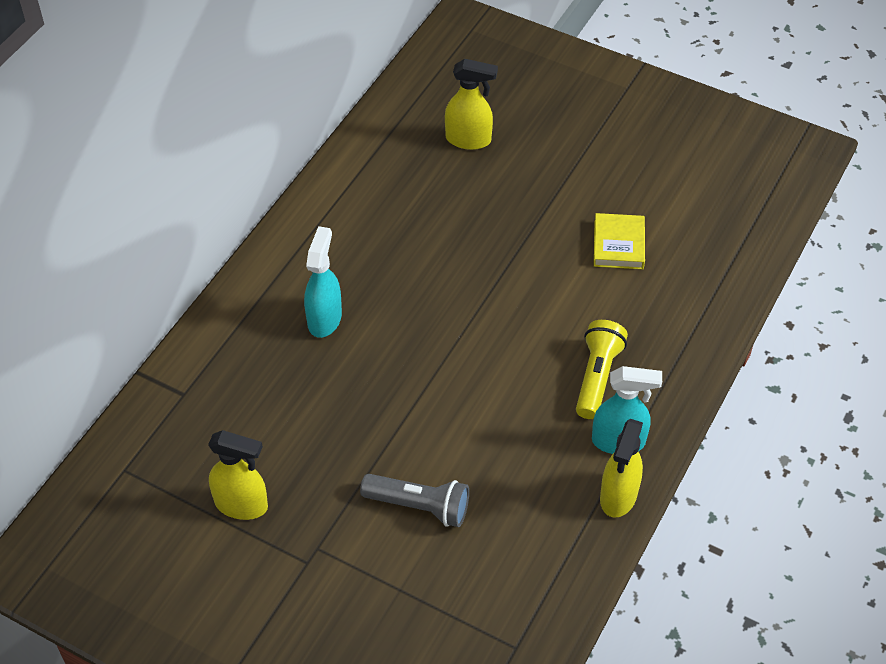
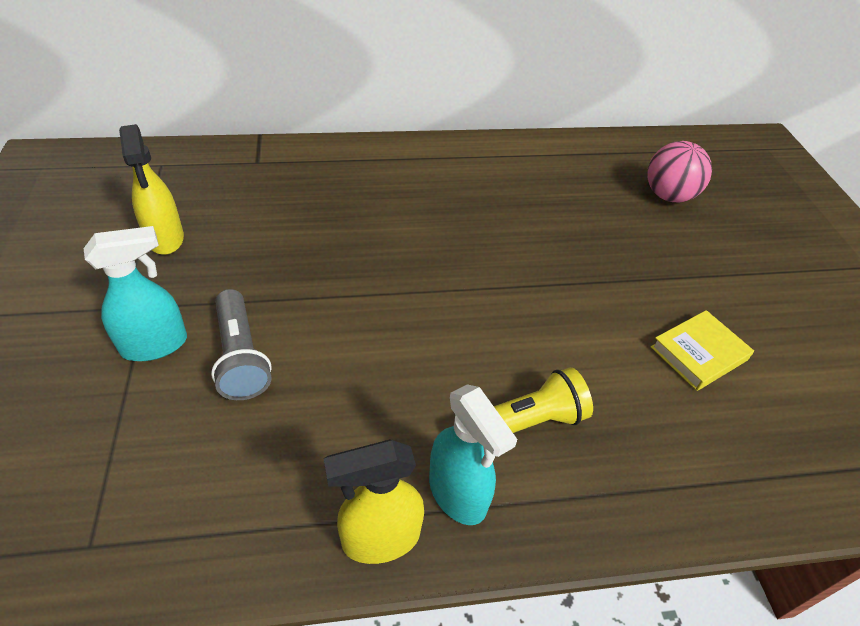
camera: 50 degrees right, 5 degrees down
(325, 319) = (398, 199): turquoise spray bottle -> turquoise spray bottle (155, 345)
(469, 140) = (668, 196): yellow spray bottle -> pink ball

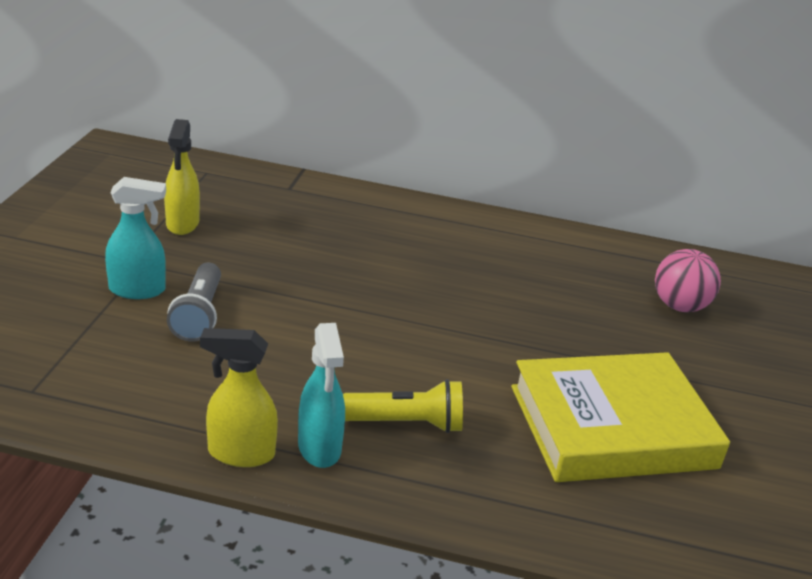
camera: 20 degrees right, 15 degrees down
(698, 353) = (611, 426): yellow book -> yellow book, size x2.25

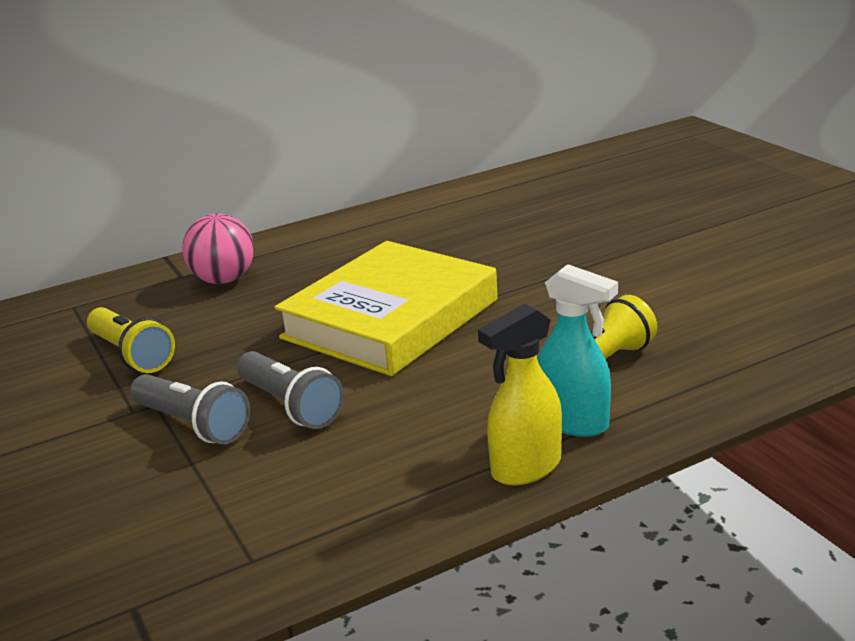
camera: 35 degrees left, 5 degrees down
(138, 290) = (193, 424): turquoise spray bottle -> grey flashlight
(182, 224) = (132, 354): yellow spray bottle -> yellow flashlight
(611, 426) = (722, 280): yellow book -> yellow book (390, 319)
(679, 306) = (622, 190): pink ball -> pink ball (224, 280)

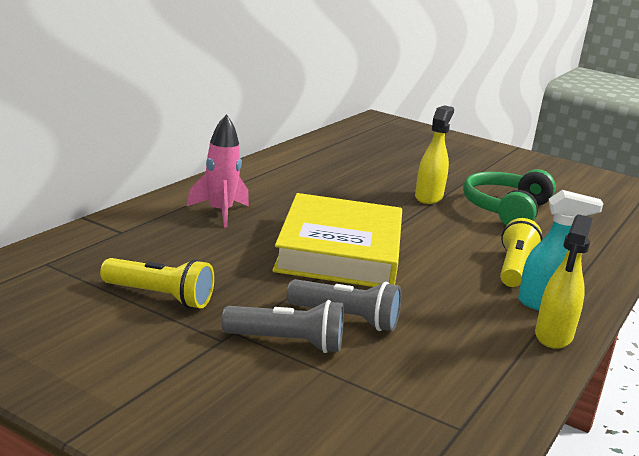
camera: 35 degrees left, 5 degrees down
(224, 280) = (165, 232): pink ball -> none
(310, 259) = (220, 212): none -> pink rocket
(606, 252) = (429, 197): none -> yellow spray bottle
(703, 277) = (506, 210): none -> green headphones

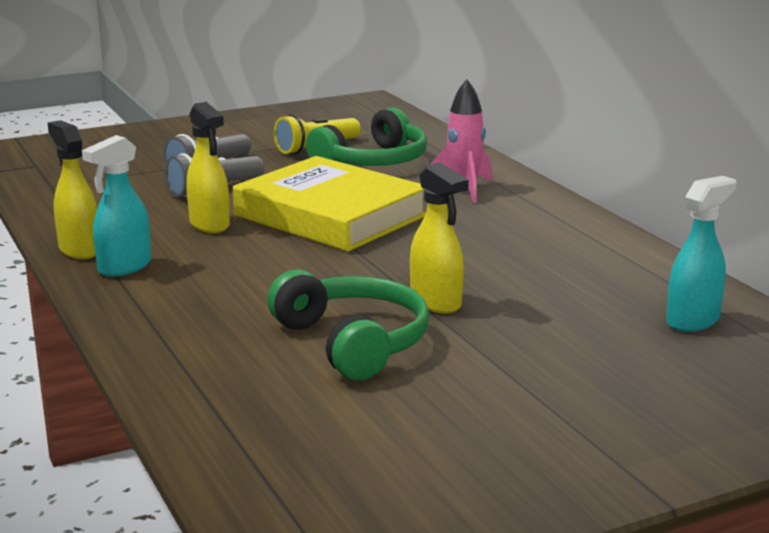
camera: 125 degrees right, 0 degrees up
(181, 258) = (373, 161): none -> green headphones
(359, 145) = (693, 321): none -> turquoise spray bottle
(425, 294) = (209, 225): none -> yellow spray bottle
(514, 268) = (203, 281): yellow flashlight -> none

